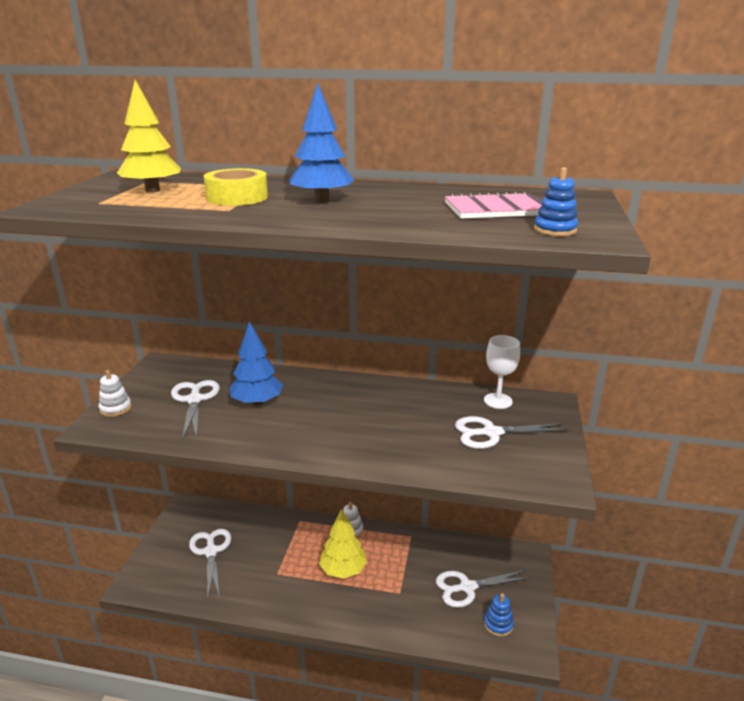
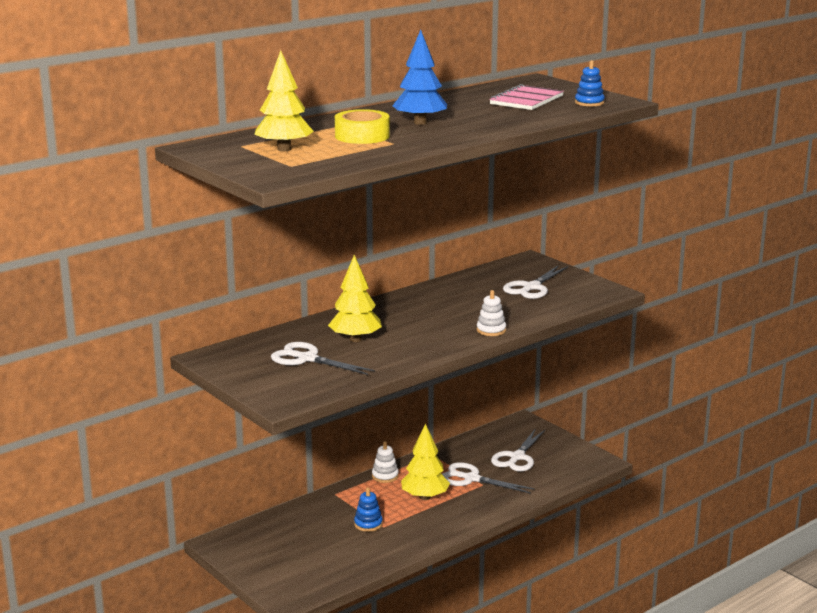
camera: 50 degrees left, 5 degrees down
(115, 408) = (263, 389): white stacking toy -> white stacking toy (491, 330)
(211, 552) = (306, 548): white scissors -> white scissors (471, 479)
(257, 402) = (355, 339): blue tree -> yellow tree
(498, 401) = (499, 271): white goblet -> none
(498, 624) = (564, 462): blue stacking toy -> blue stacking toy (368, 524)

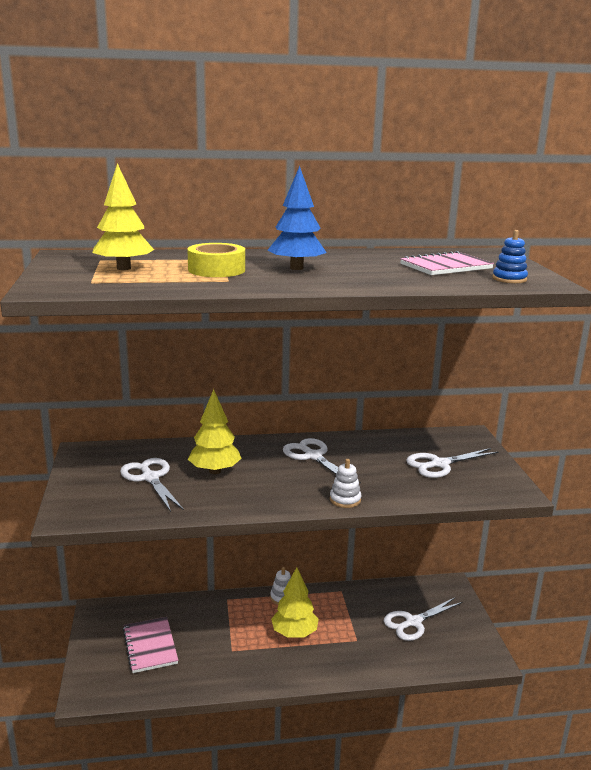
camera: 30 degrees right, 0 degrees up
(305, 548) = (150, 646): none -> pink notebook
(368, 524) = (222, 642): blue stacking toy -> none
(471, 479) = (352, 629): white scissors -> white scissors (313, 456)

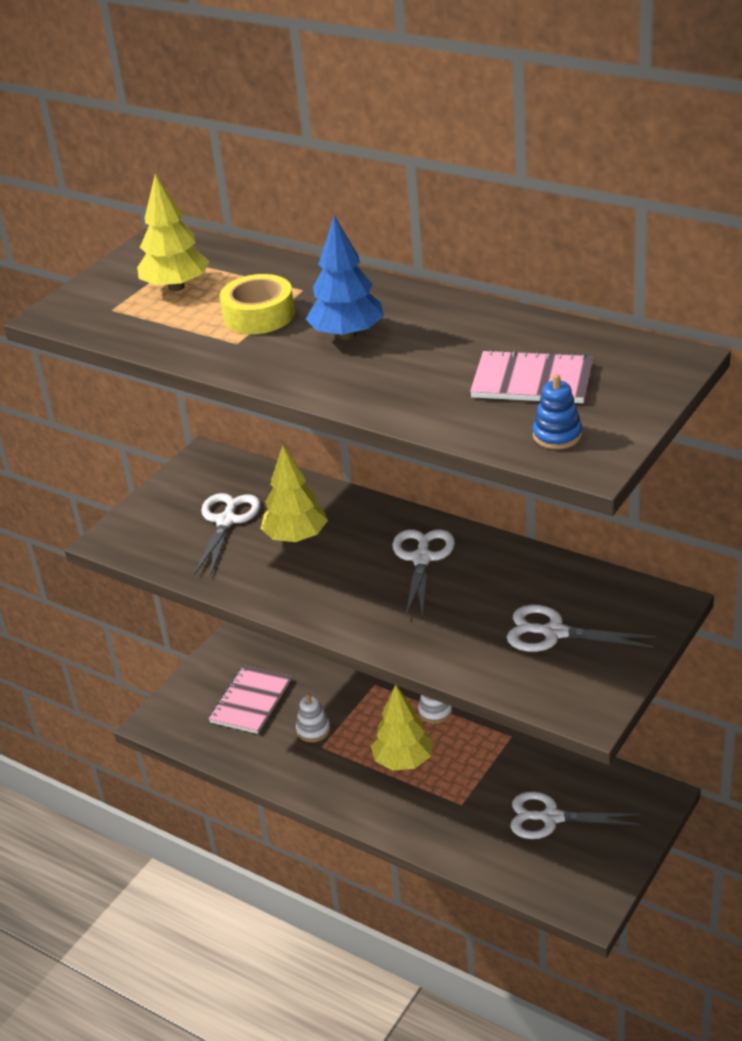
camera: 45 degrees right, 15 degrees up
(345, 499) = (378, 634): white stacking toy -> white stacking toy (313, 730)

